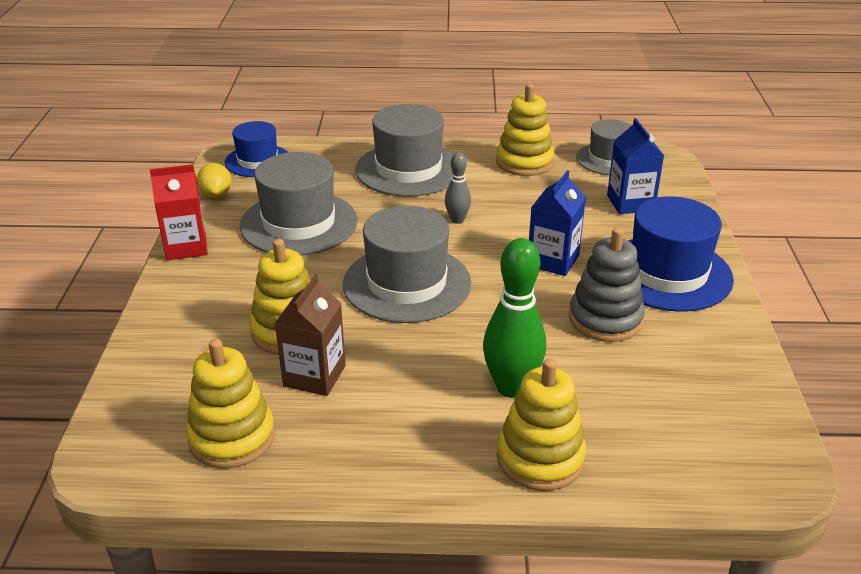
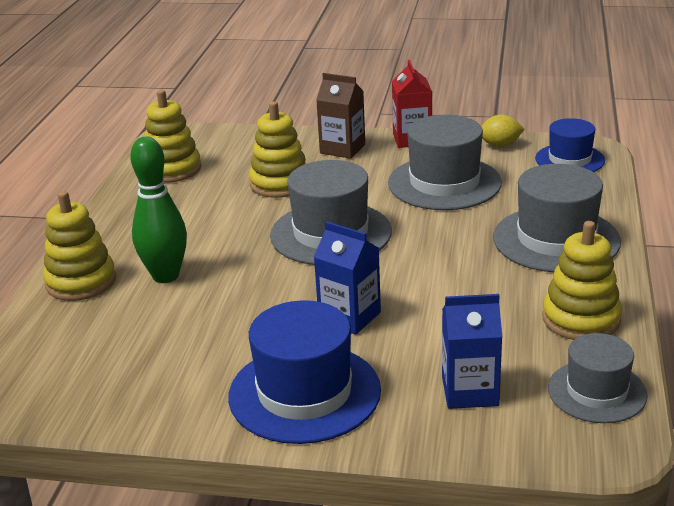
camera: 100 degrees right, 5 degrees down
(314, 376) = (221, 195): brown carton -> brown carton (342, 149)
(457, 220) = (441, 264): grey bowling pin -> none
(605, 319) = (237, 336): grey stacking toy -> none

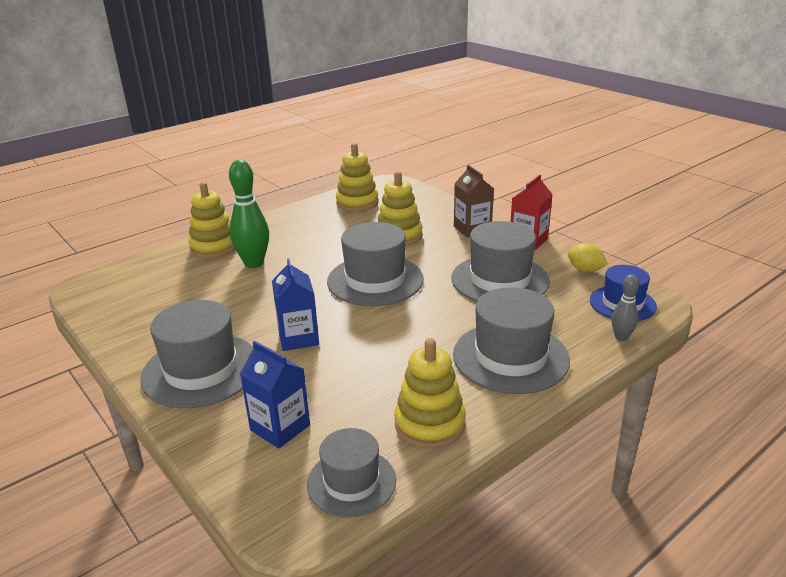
camera: 40 degrees right, 0 degrees up
(304, 393) = (201, 370): blue hat -> grey hat
(609, 186) = (621, 337): none -> grey bowling pin

